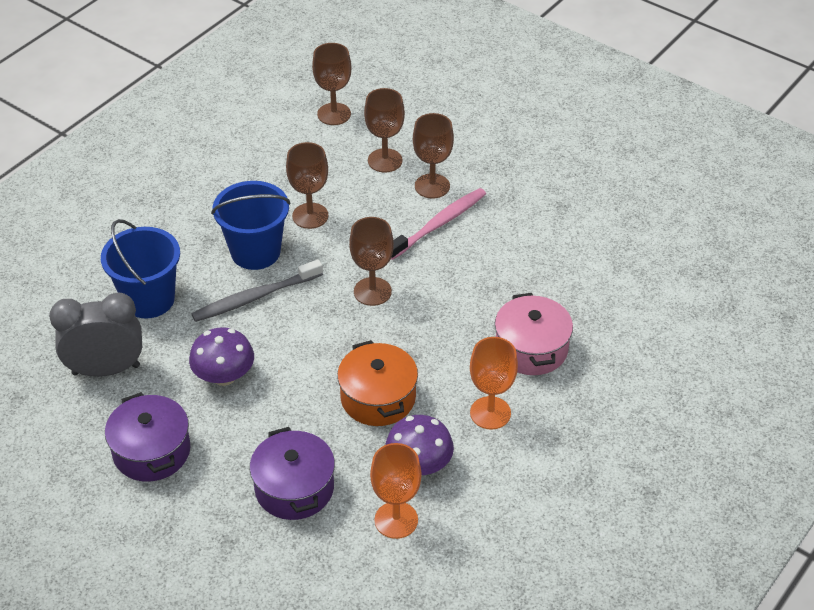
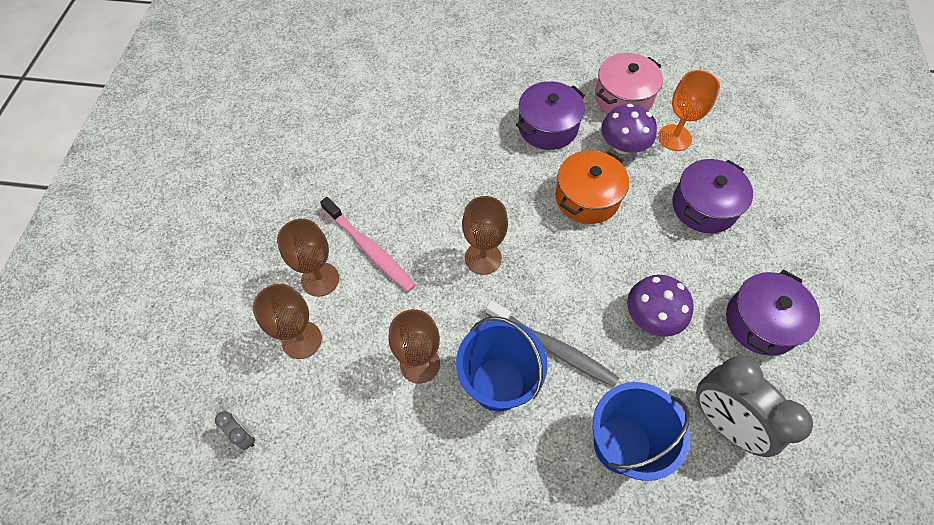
camera: 120 degrees left, 15 degrees up
(334, 114) = (244, 435): brown goblet -> grey clock
(439, 224) = (369, 249): pink toothbrush -> pink toothbrush turned 150 degrees counterclockwise
(490, 413) = (547, 127): orange goblet -> purple pot
(531, 349) = (471, 129): pink pot -> pink pot (623, 98)

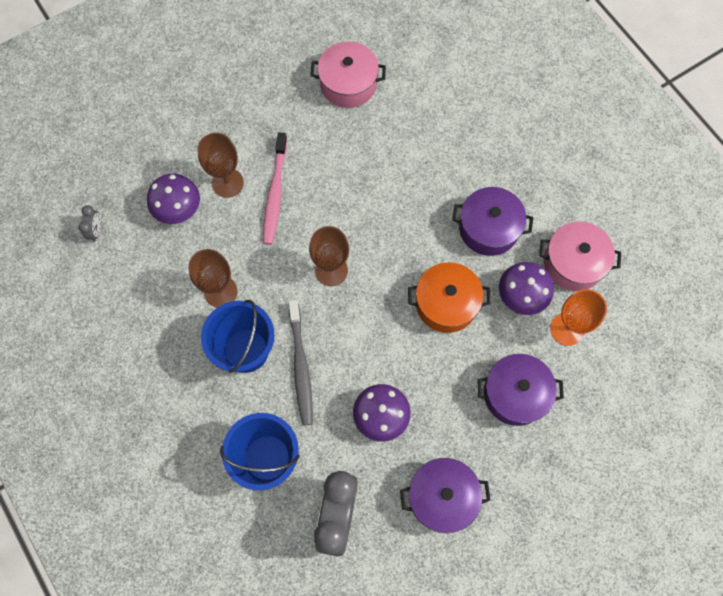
camera: 50 degrees right, 10 degrees up
(301, 340) = (178, 209): brown goblet -> purple mushroom
(330, 128) = (348, 84): none -> pink pot

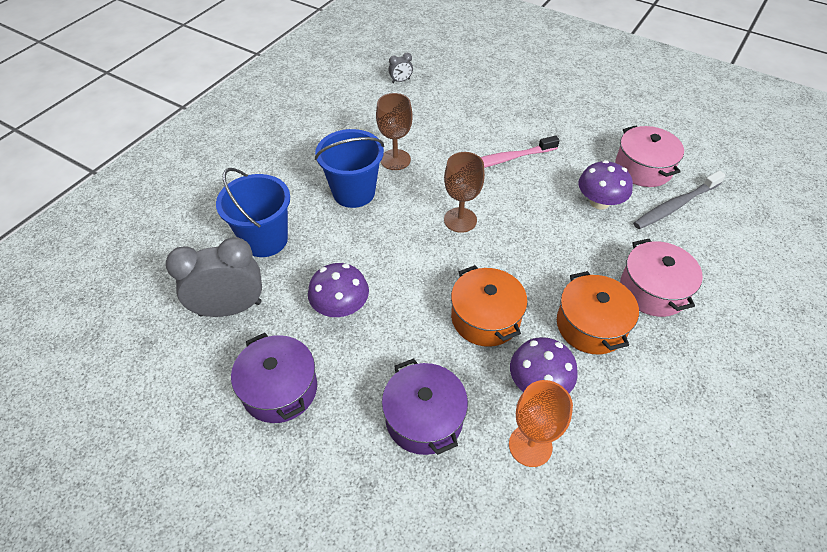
camera: 65 degrees right, 20 degrees down
(178, 209) = (448, 113): purple mushroom -> purple mushroom (599, 202)
(227, 183) = (490, 130): brown goblet -> none
(301, 366) = (359, 232): grey toothbrush -> grey toothbrush (675, 205)
(488, 228) = (591, 325): purple pot -> orange pot
(573, 263) = (613, 423): pink pot -> pink pot (653, 290)

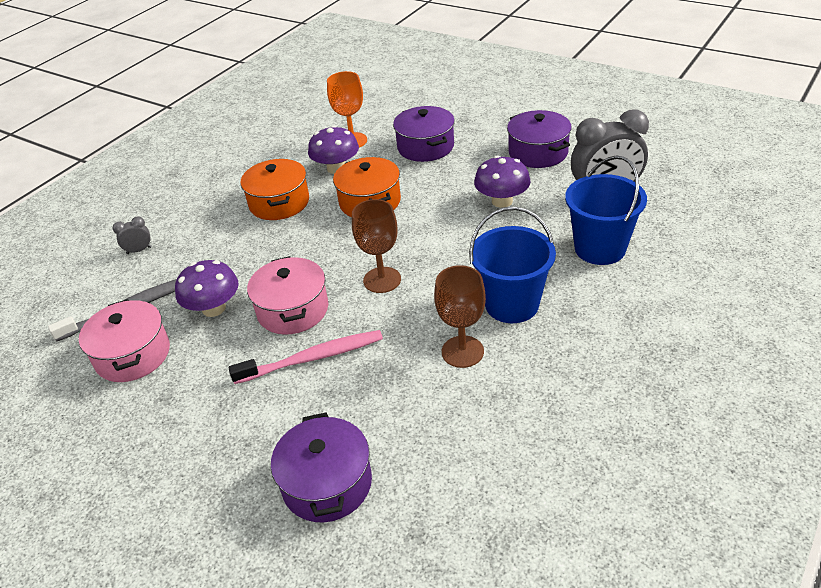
camera: 175 degrees left, 10 degrees down
(401, 81) = (465, 519): grey clock -> grey clock (139, 250)
(476, 95) = (327, 483): none -> purple pot
(653, 290) = (209, 230): pink pot -> pink pot (293, 310)

